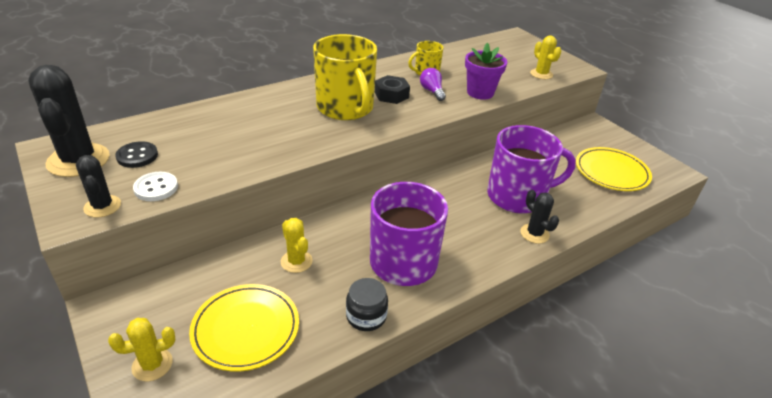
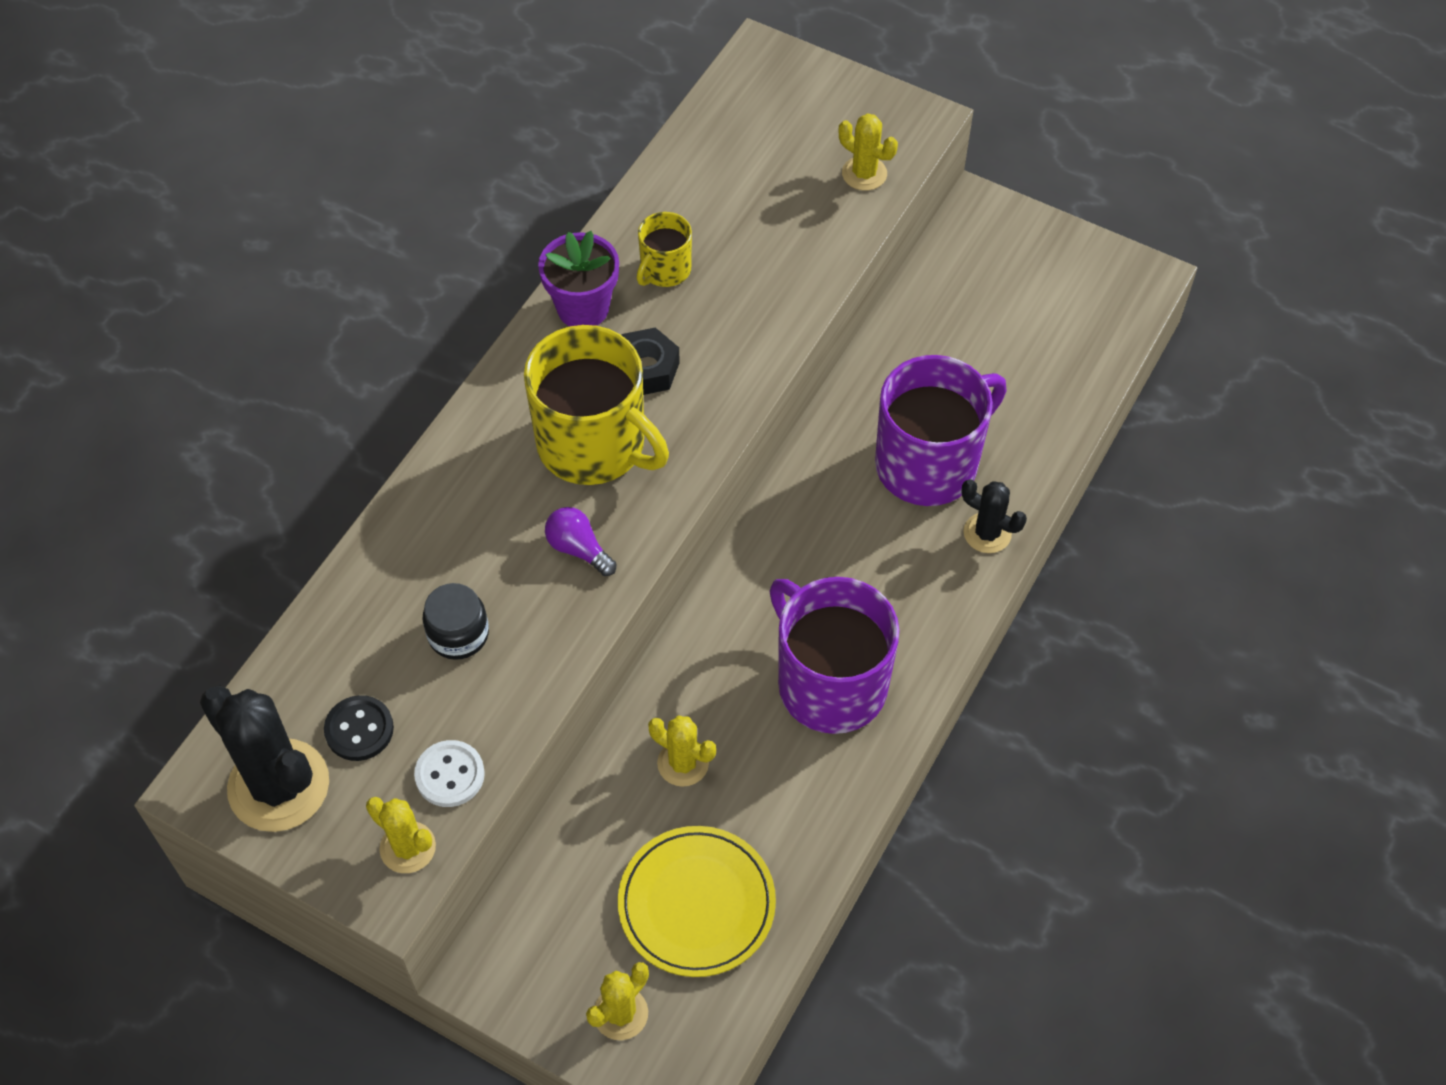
camera: 25 degrees left, 20 degrees up
(102, 206) = (408, 847): black cactus -> yellow cactus
(366, 316) = (837, 801): black jar -> black jar (458, 634)
(432, 91) = (707, 323): purple light bulb -> purple light bulb (578, 549)
(480, 93) = (788, 286): purple flower pot -> purple flower pot (583, 308)
(611, 172) = (1048, 330): yellow plate -> none

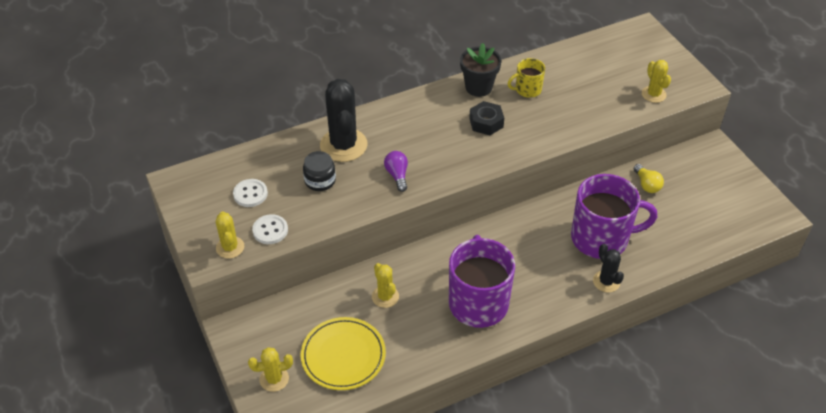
camera: 35 degrees right, 10 degrees down
(279, 786) = (202, 197): black cactus -> black cactus (343, 145)
(359, 729) = (250, 194): black button -> white button
(583, 308) = (478, 87): purple flower pot -> black flower pot
(594, 445) = (438, 140): yellow mug -> none
(929, 331) = (647, 185): none -> yellow light bulb

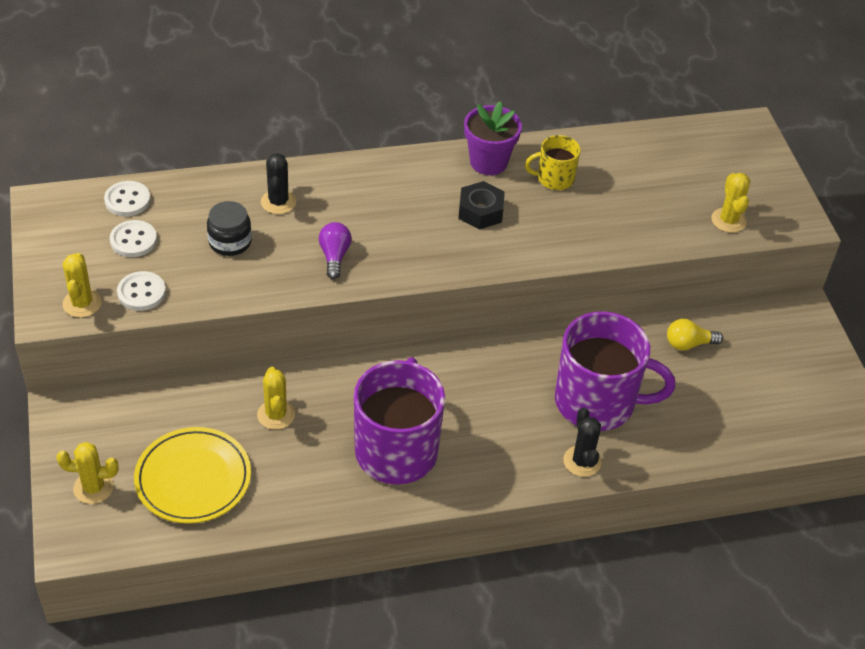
camera: 10 degrees right, 0 degrees up
(235, 166) = (127, 200): none -> white button
(343, 145) = (278, 202): black cactus -> black cactus, size x0.54
(478, 87) = (488, 162): black flower pot -> purple flower pot
(647, 185) = (688, 344): yellow light bulb -> yellow light bulb turned 90 degrees clockwise

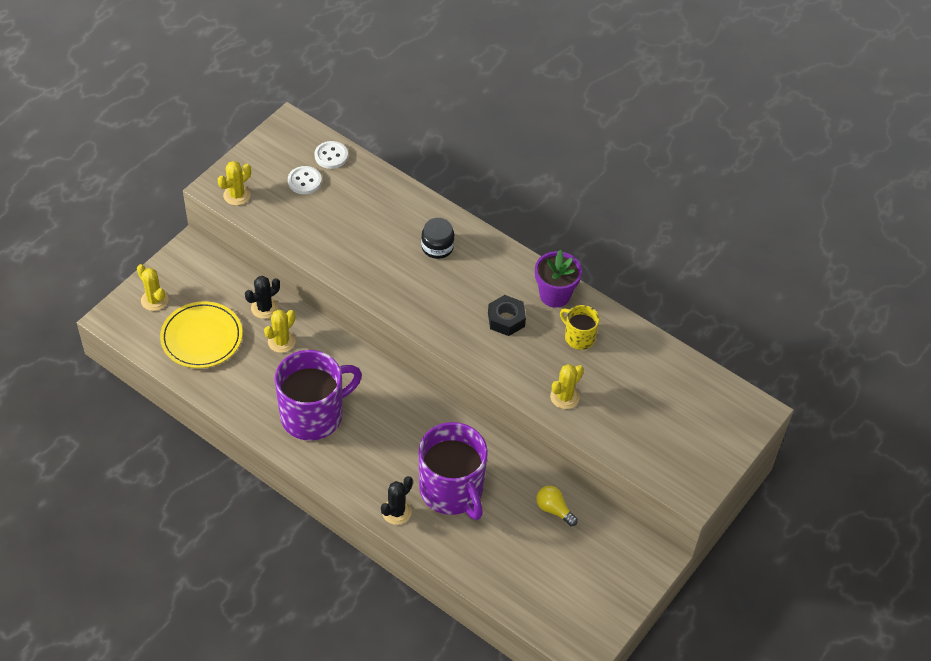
camera: 50 degrees right, 5 degrees up
(141, 292) = (271, 213): white button -> none
(230, 242) = (349, 222): black jar -> black jar (437, 247)
(278, 202) = (405, 221): black cactus -> black cactus (264, 308)
(334, 256) = (390, 276): purple light bulb -> none
(728, 220) = (647, 453): yellow cactus -> yellow cactus (564, 397)

